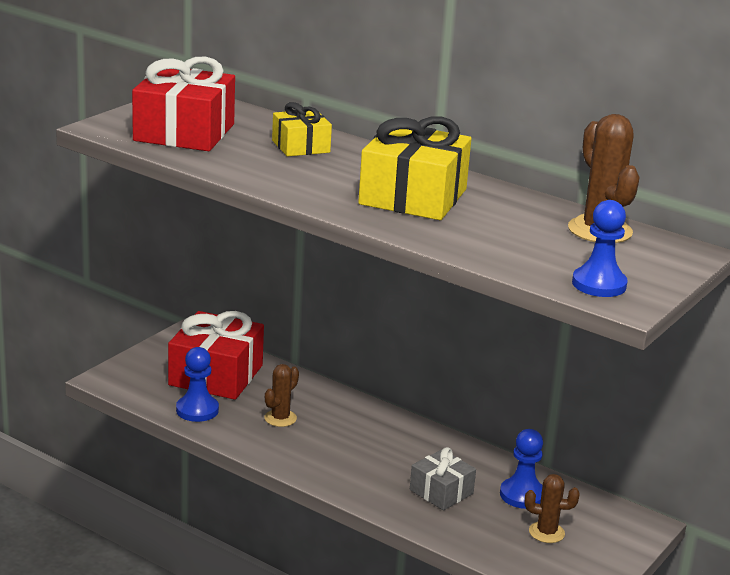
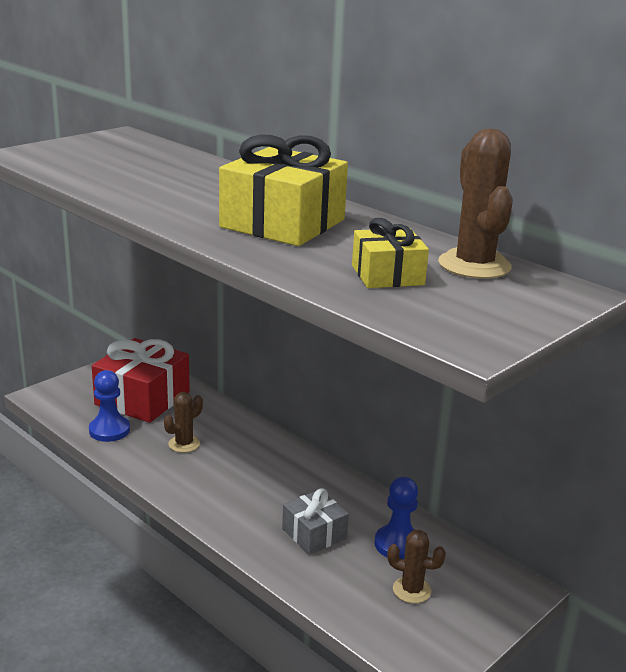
camera: 10 degrees right, 0 degrees up
(184, 132) = (92, 160): red gift -> none
(301, 146) = (197, 176): yellow gift -> yellow gift (387, 275)
(599, 284) = (448, 321): blue pawn -> none

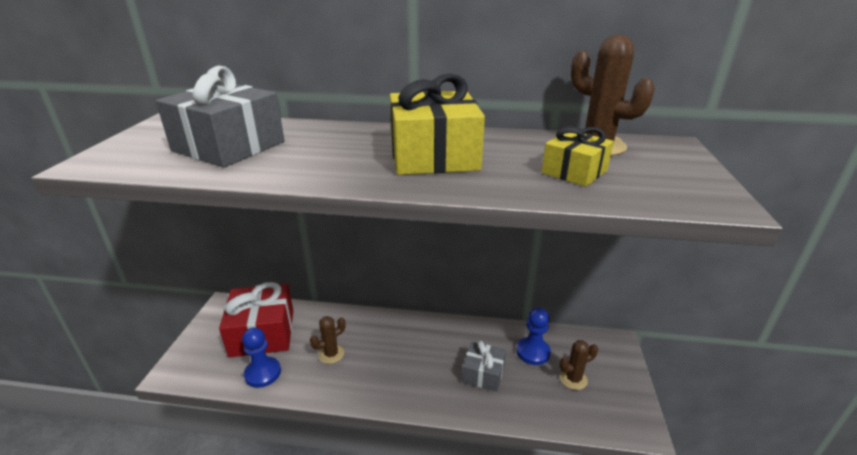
camera: 35 degrees left, 5 degrees up
(130, 168) = (229, 146): none -> grey gift
(184, 444) = (331, 354): brown cactus -> brown cactus turned 45 degrees clockwise

